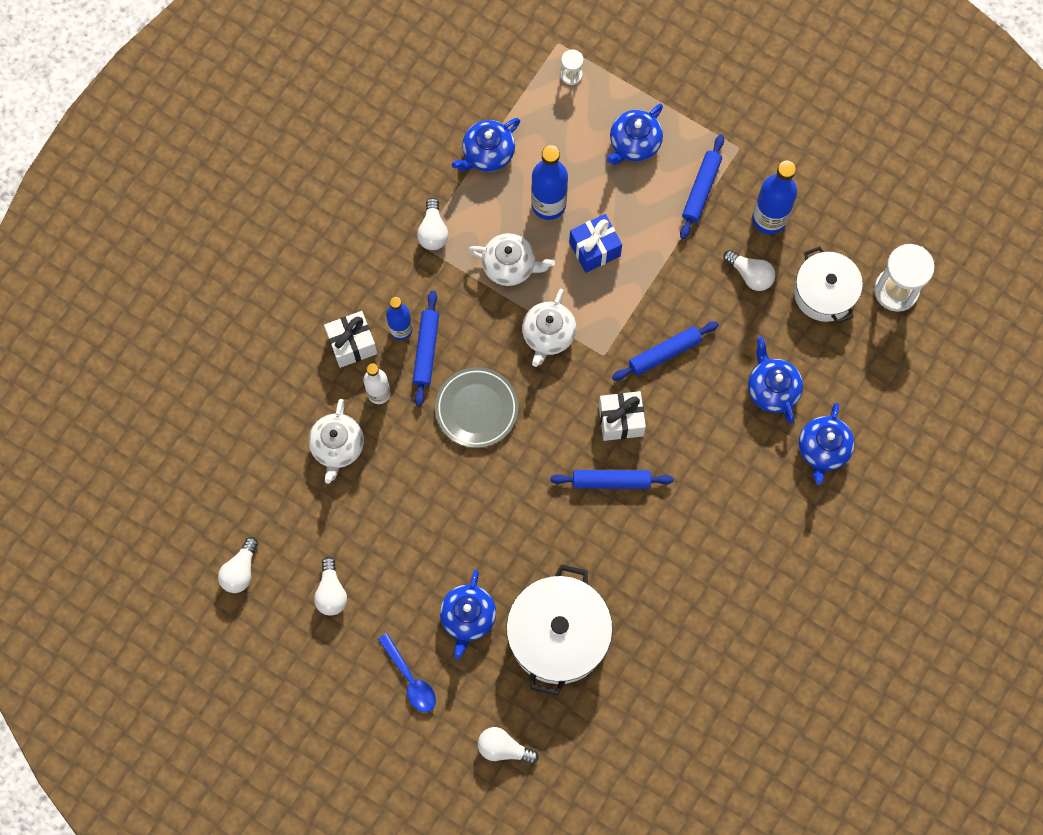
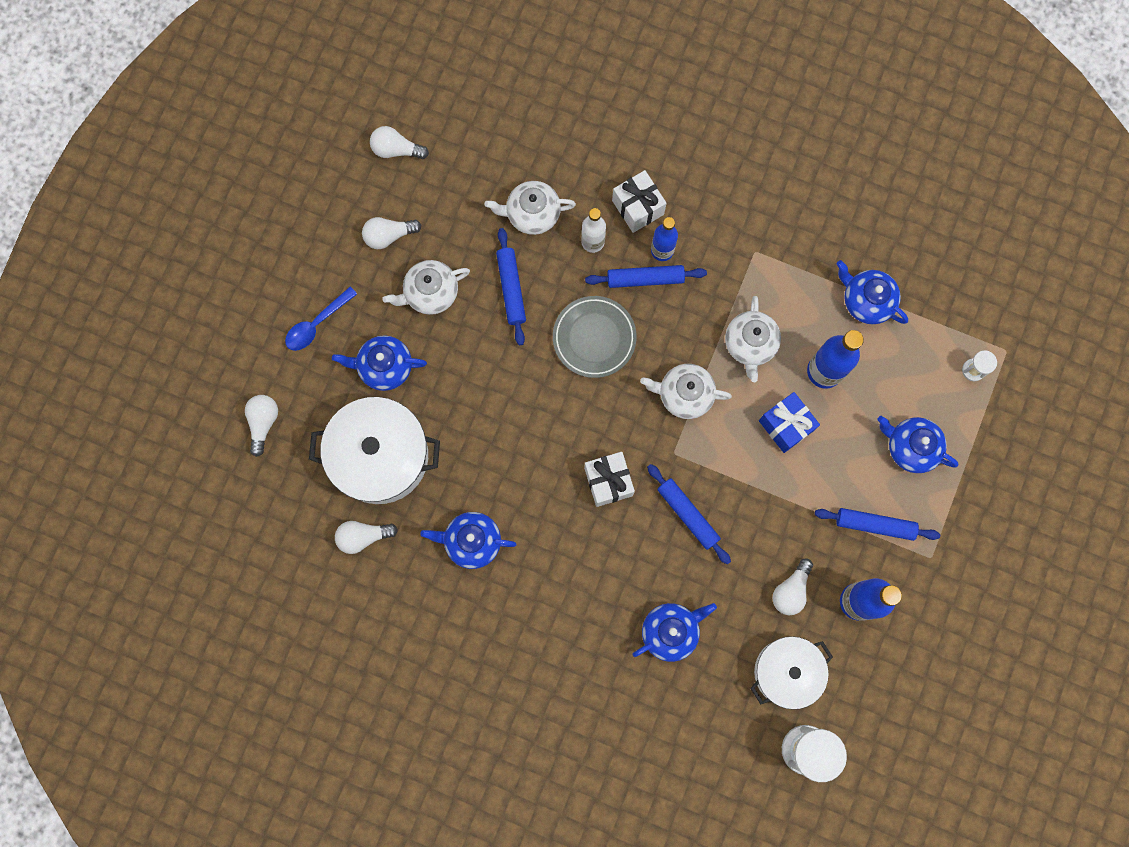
camera: 80 degrees right, 5 degrees up
(400, 559) = (430, 293): none -> white teapot
(433, 231) = (771, 262): white light bulb -> white light bulb (363, 536)
(611, 481) = (544, 482): blue rolling pin -> blue rolling pin (511, 288)
(823, 449) = (615, 694): blue teapot -> blue teapot (472, 541)

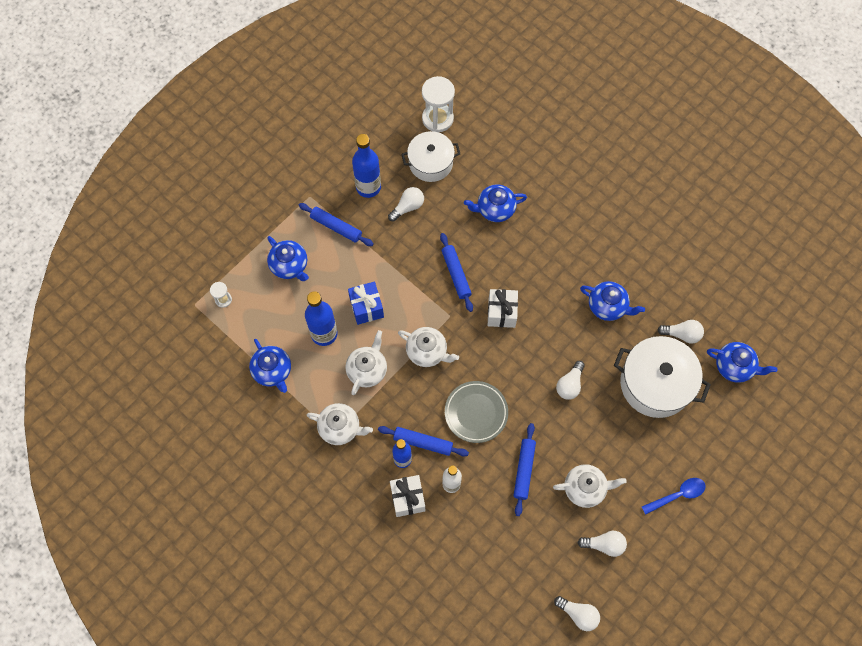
camera: 160 degrees left, 10 degrees down
(263, 423) = (734, 436): white light bulb -> white light bulb (569, 384)
(384, 367) = (635, 445): blue teapot -> blue teapot (734, 366)
(532, 214) = (489, 522): white teapot -> white teapot (340, 428)

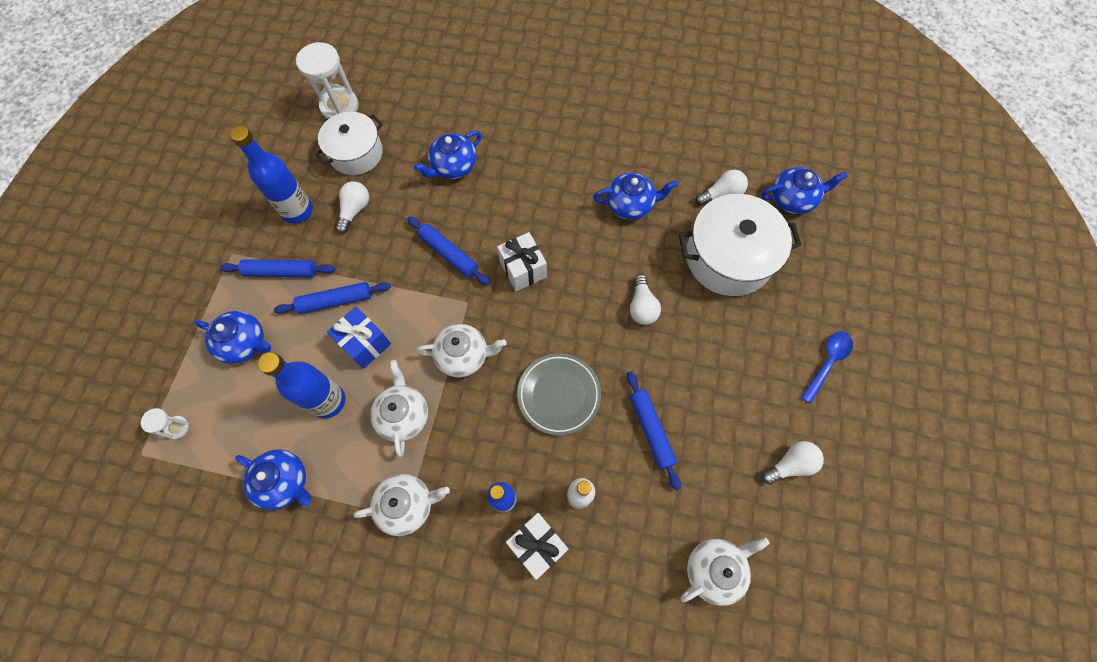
camera: 30 degrees left, 0 degrees up
(423, 442) = (517, 465): blue rolling pin -> blue rolling pin (335, 301)
(578, 614) = (816, 567): white light bulb -> none
(585, 488) = (729, 412): white teapot -> white teapot (714, 569)

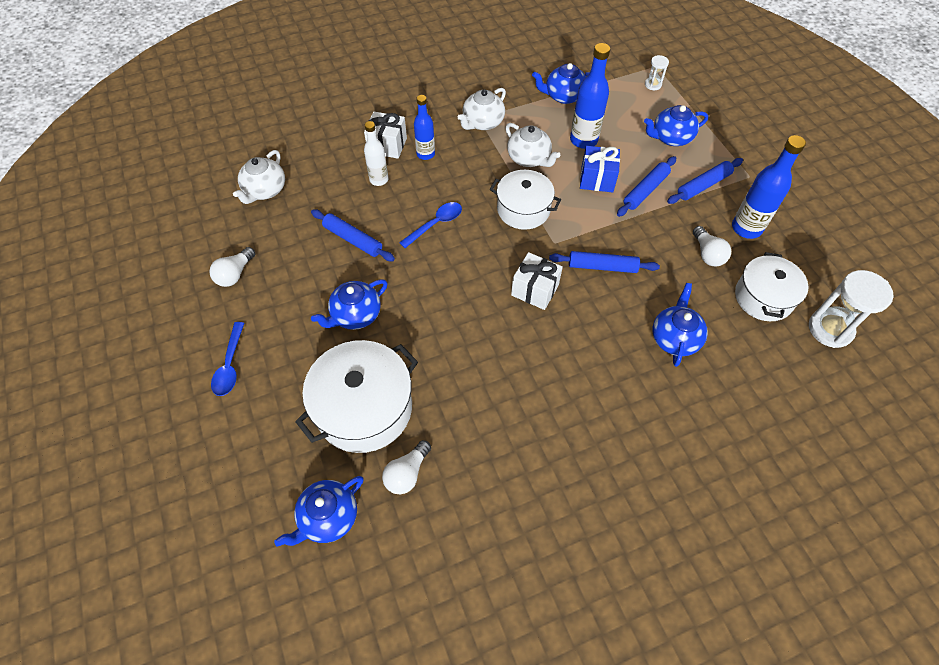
camera: 145 degrees right, 10 degrees down
(463, 356) = (523, 209): white teapot -> white pot
(559, 395) = (435, 224): grey plate -> blue spoon
(630, 205) = (489, 403): blue teapot -> blue teapot (355, 315)
(642, 307) = (416, 318): white light bulb -> none

